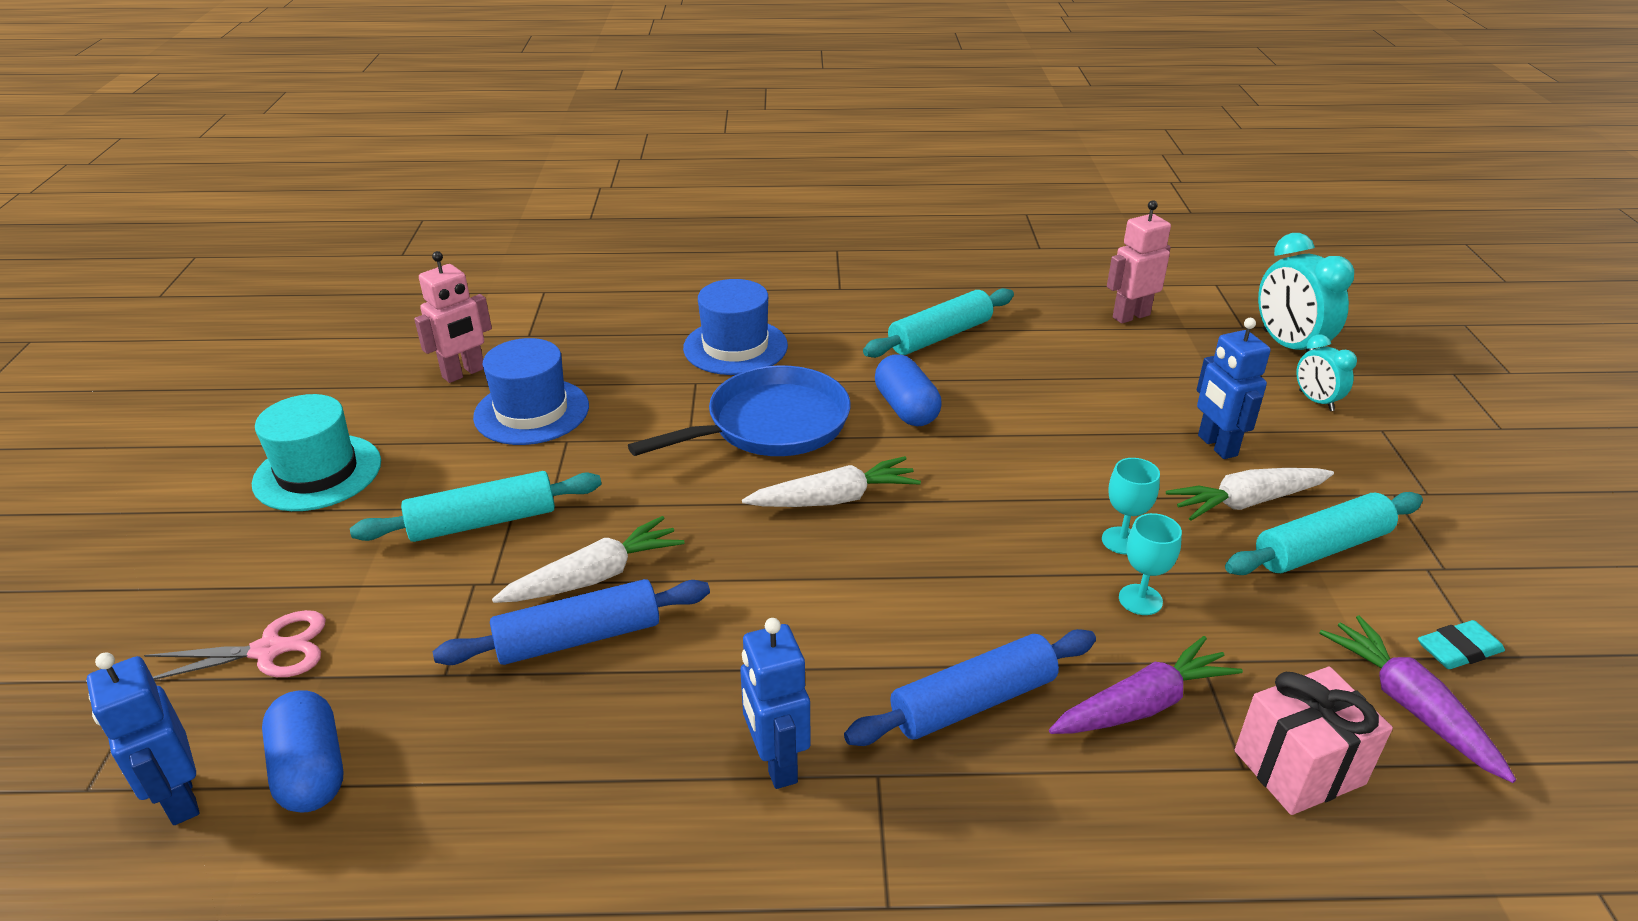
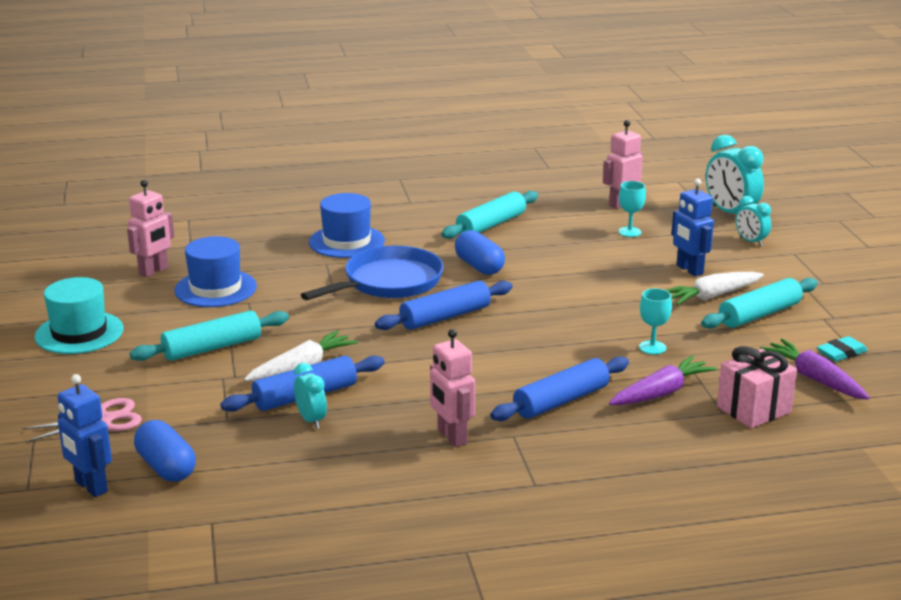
camera: 10 degrees left, 10 degrees down
(569, 693) = (311, 420): none -> turquoise clock
(776, 763) = (451, 437): blue robot -> pink robot
(833, 499) = (445, 317): white carrot -> blue rolling pin
(1122, 540) = (636, 321): turquoise goblet -> turquoise goblet (629, 232)

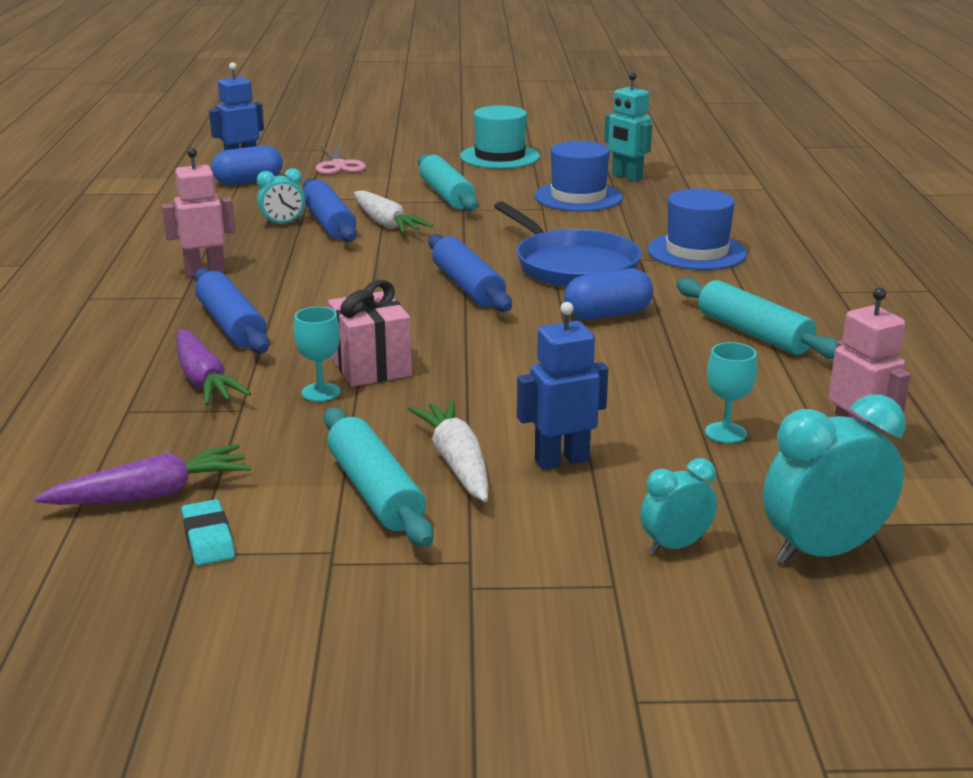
camera: 100 degrees right, 0 degrees up
(154, 271) = (626, 177): pink robot -> turquoise robot
(753, 409) = (115, 432): pink gift -> pink gift (371, 367)

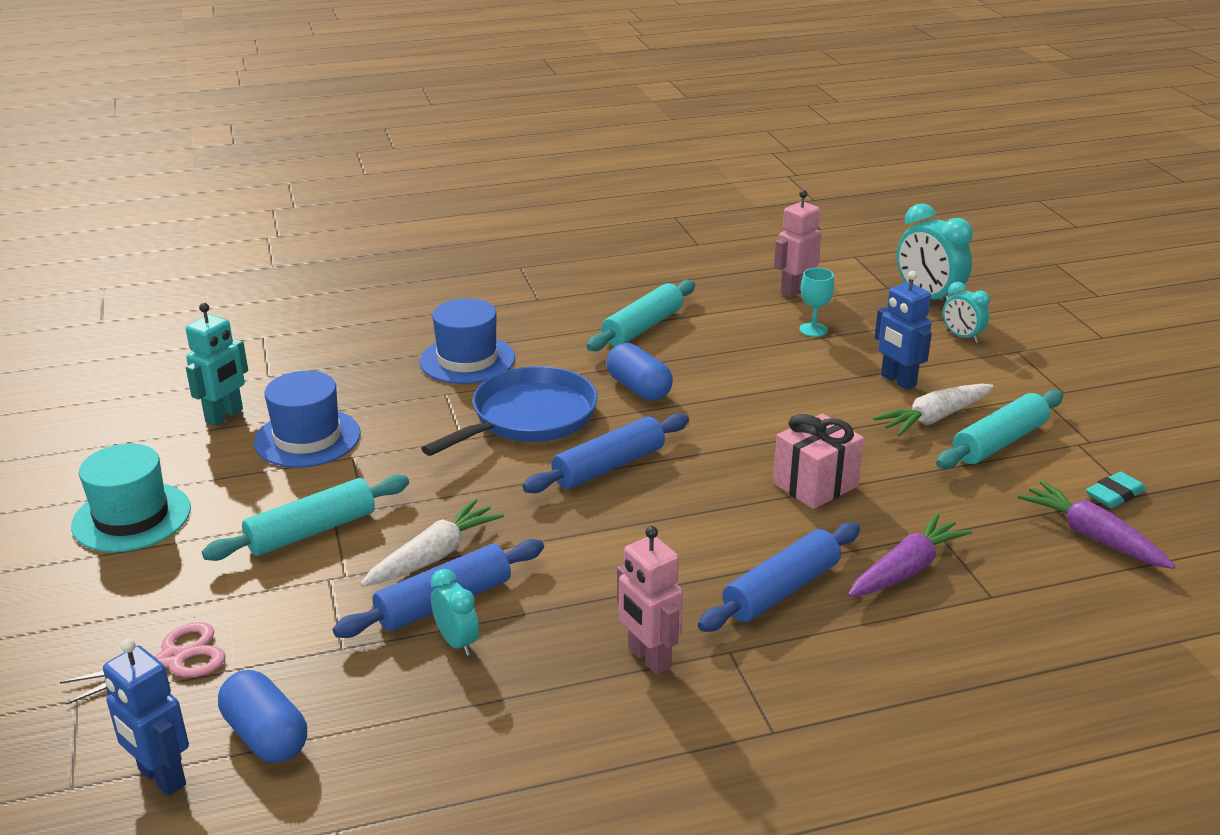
camera: 105 degrees left, 5 degrees up
(320, 392) = (879, 499): turquoise goblet -> none

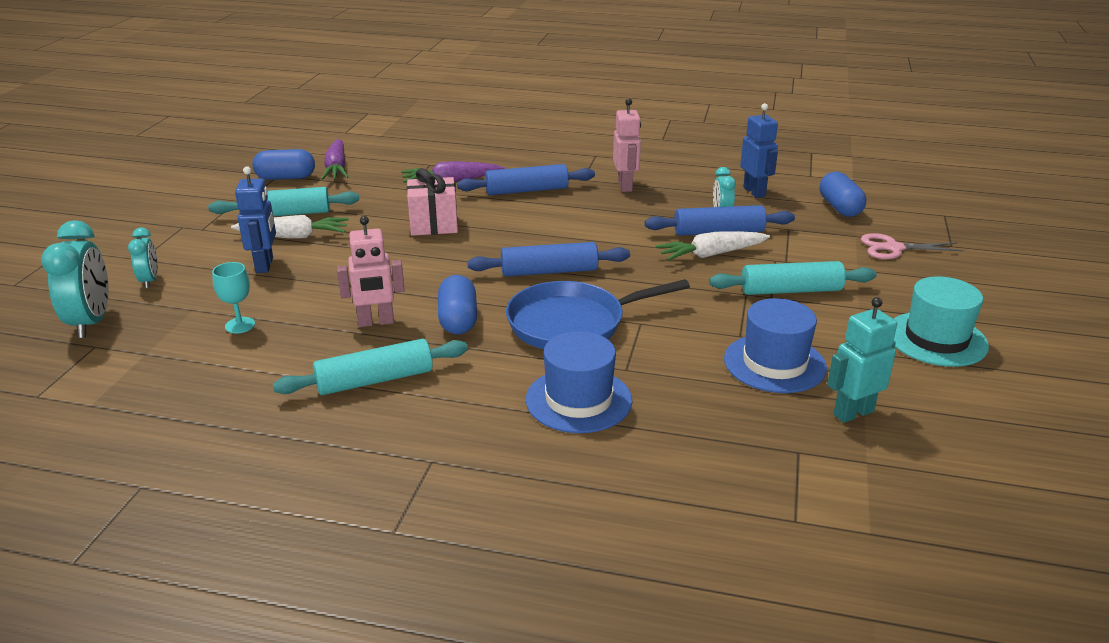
camera: 150 degrees left, 0 degrees up
(161, 778) = (896, 207): blue robot -> blue robot (754, 192)
(795, 290) = (175, 372): pink robot -> pink robot (376, 322)
(1114, 494) = (286, 178): turquoise eraser -> blue capsule

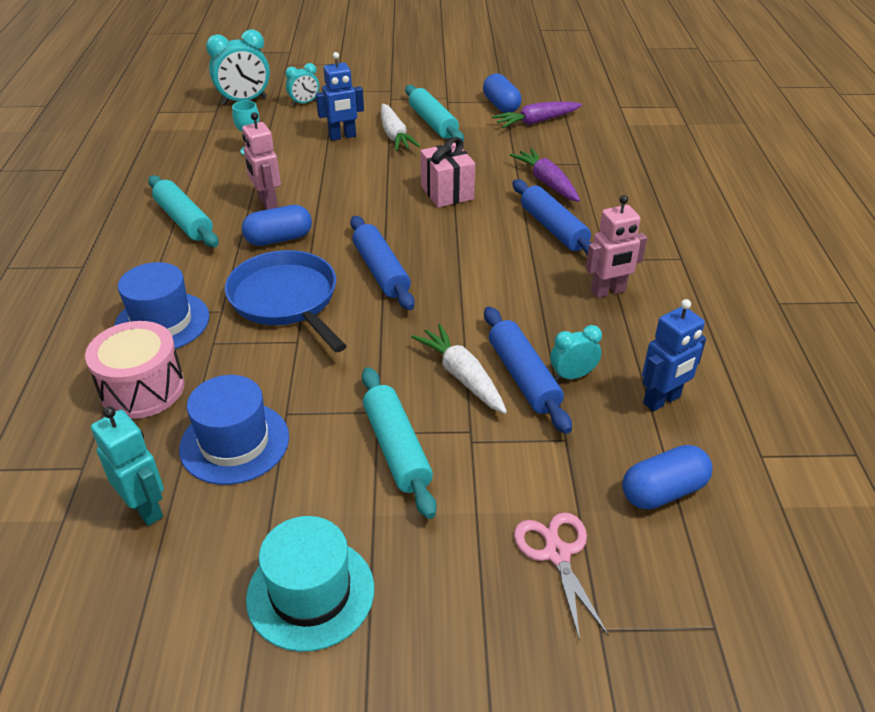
camera: 75 degrees right, 10 degrees up
(688, 414) = (142, 389): none -> pink drum

